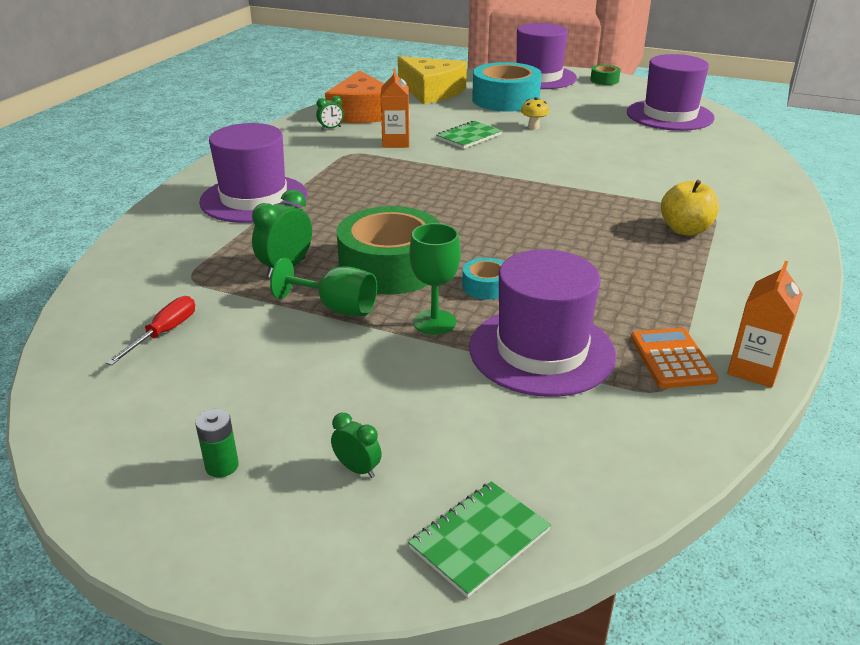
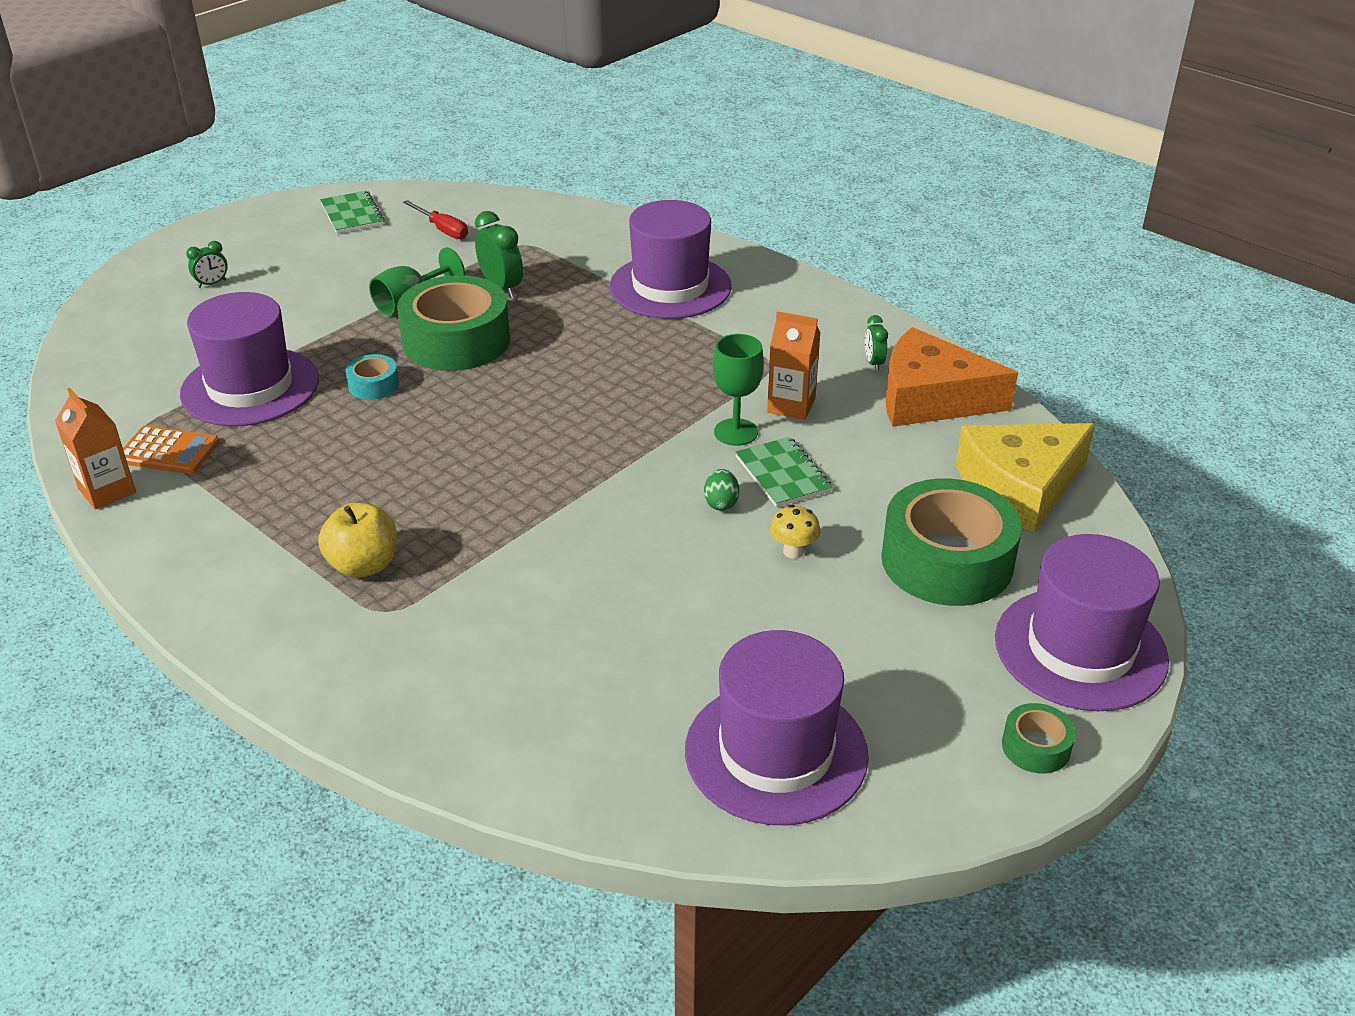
camera: 110 degrees right, 5 degrees up
(222, 466) = (267, 241): green battery -> none
(434, 322) = (343, 345): green goblet -> green goblet (736, 432)
(479, 539) = (108, 313): green notebook -> green notebook (352, 214)
(505, 100) = (947, 561): turquoise tape -> green tape
(511, 147) = (721, 503): none -> green egg

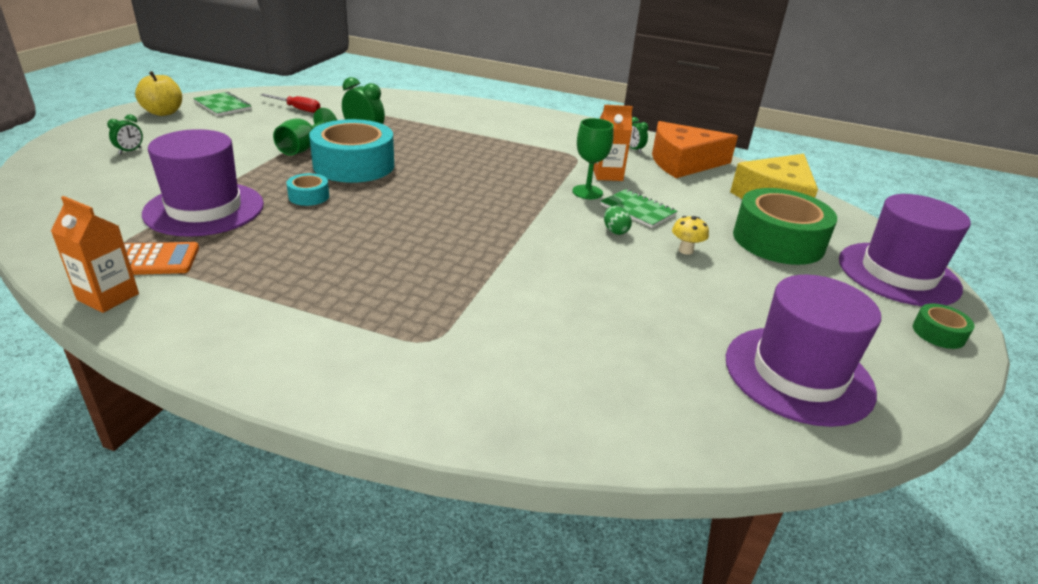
camera: 25 degrees left, 5 degrees down
(363, 565) = (386, 311): yellow apple -> yellow apple (163, 112)
(456, 341) = (354, 165): green tape -> turquoise tape
(670, 287) = (477, 125): purple hat -> none

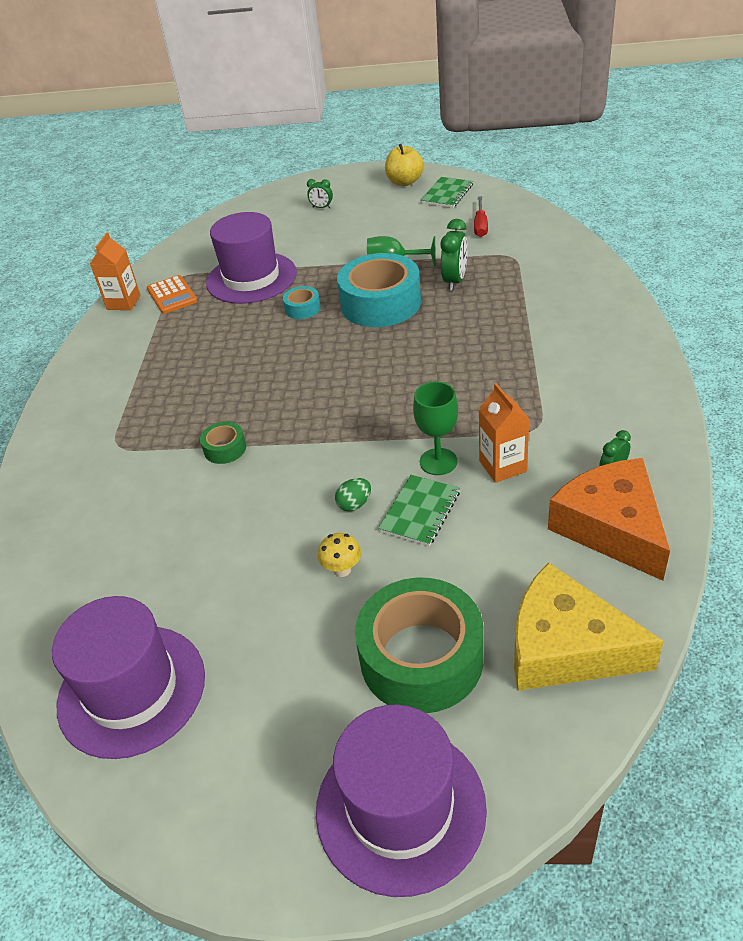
camera: 80 degrees right, 10 degrees up
(938, 333) = (256, 844): green tape -> green tape (225, 449)

